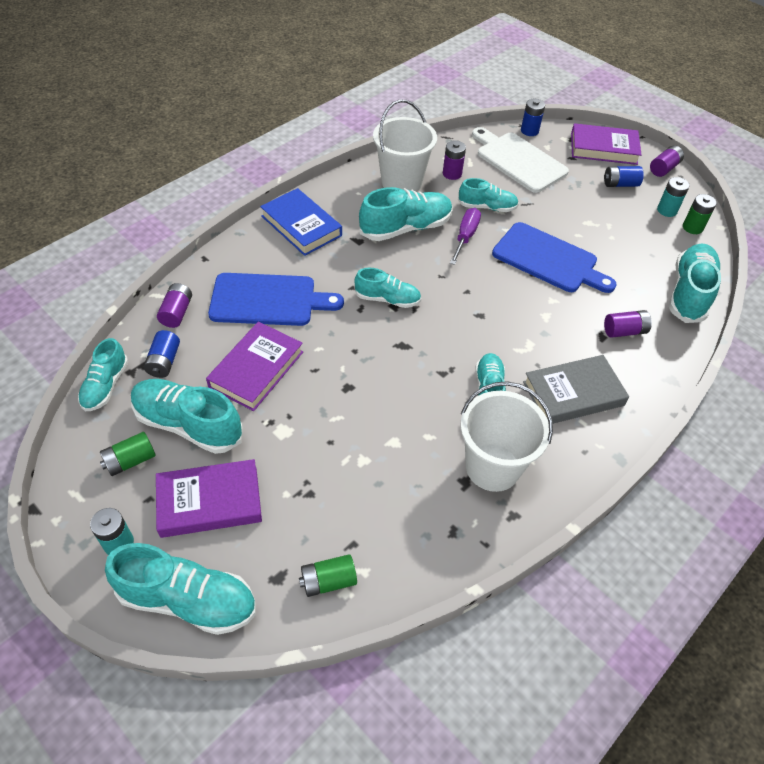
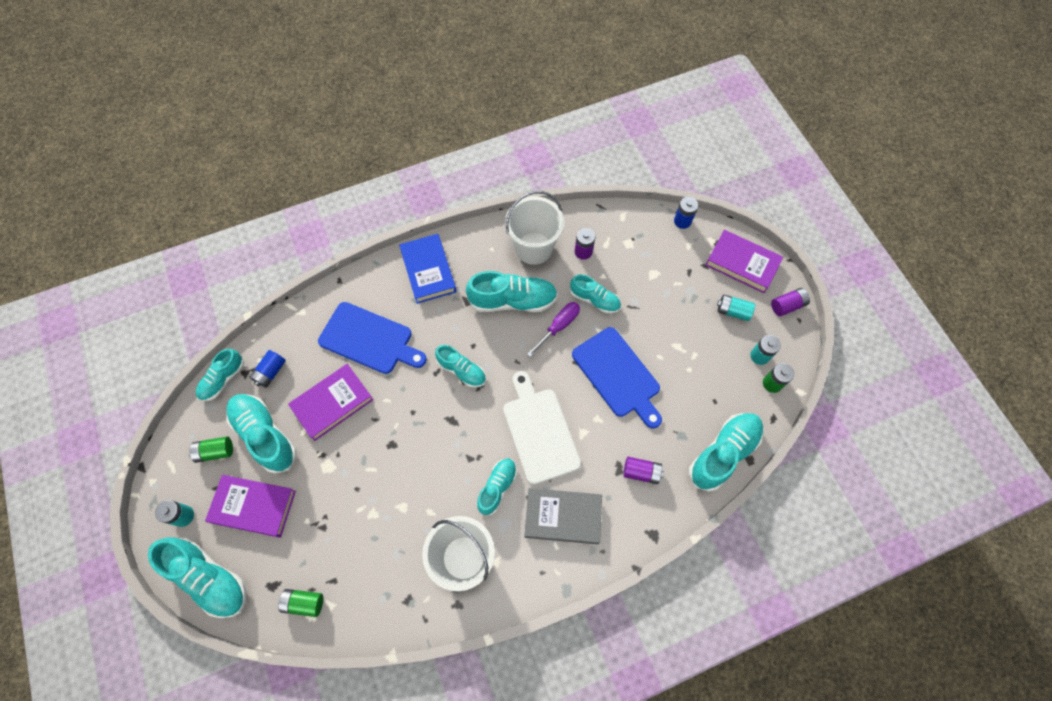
camera: 25 degrees right, 15 degrees up
(177, 312) = (297, 328): purple battery -> none
(518, 160) = (652, 254): white cutting board -> white cutting board (539, 431)
(620, 184) = (733, 311): blue battery -> turquoise battery

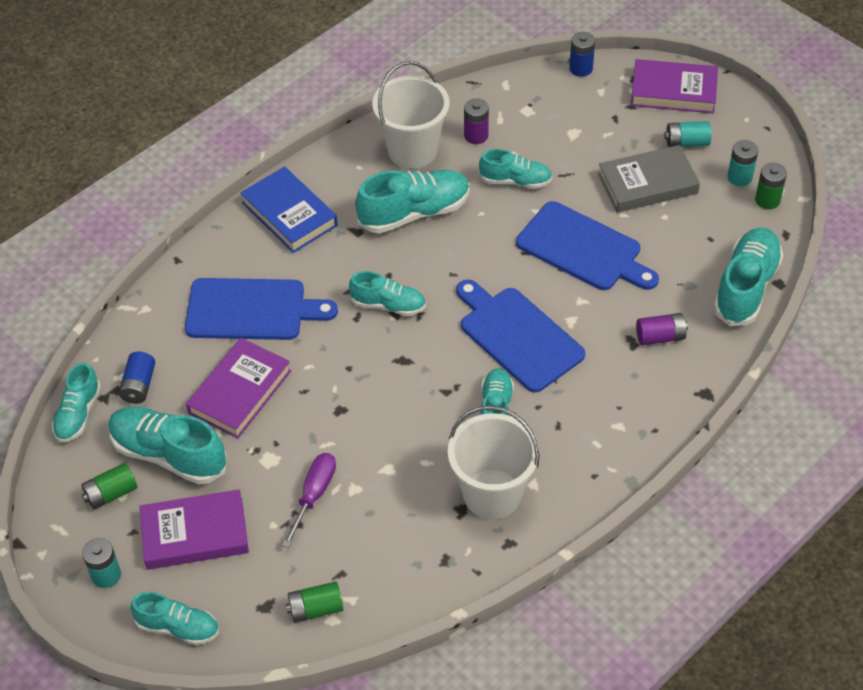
camera: 20 degrees left, 15 degrees down
(209, 578) = (178, 627): turquoise shoe -> turquoise shoe, size x0.62
(539, 431) = (518, 336): white cutting board -> blue cutting board
(558, 327) = (485, 222): purple screwdriver -> purple screwdriver (314, 495)
(563, 516) = (590, 412): grey book -> grey book (647, 183)
(787, 306) = (746, 118): purple battery -> none

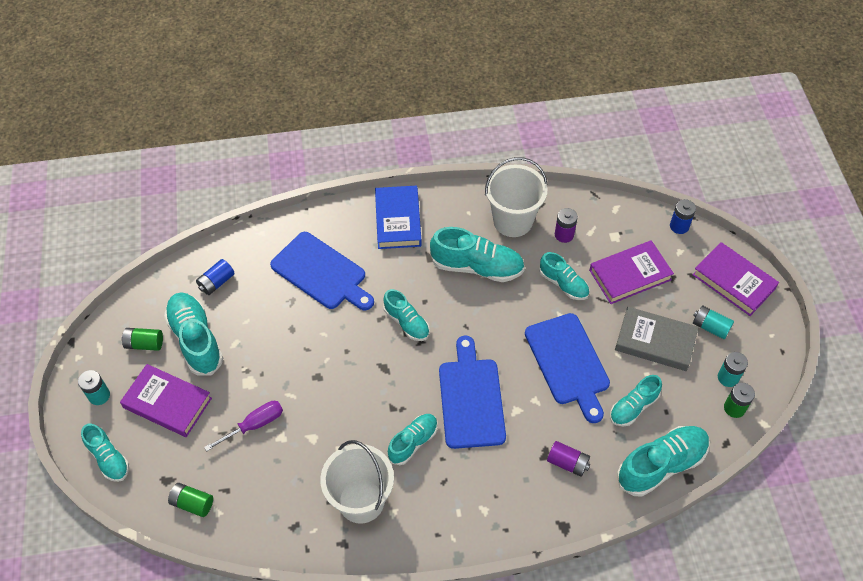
camera: 35 degrees right, 5 degrees up
(78, 414) = (169, 279): turquoise shoe -> turquoise shoe (633, 407)
(240, 392) = (269, 325): purple book -> purple book (630, 275)

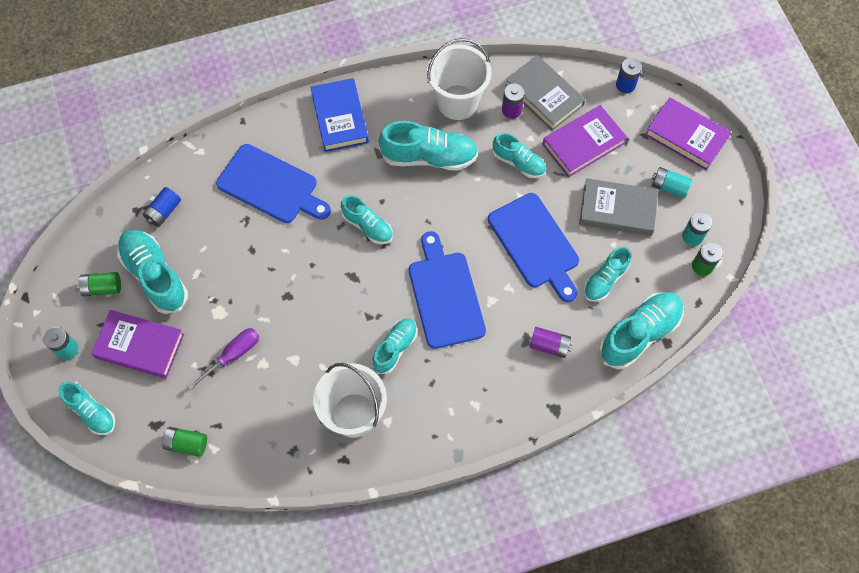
camera: 10 degrees left, 10 degrees up
(597, 226) = (544, 95): none -> grey book

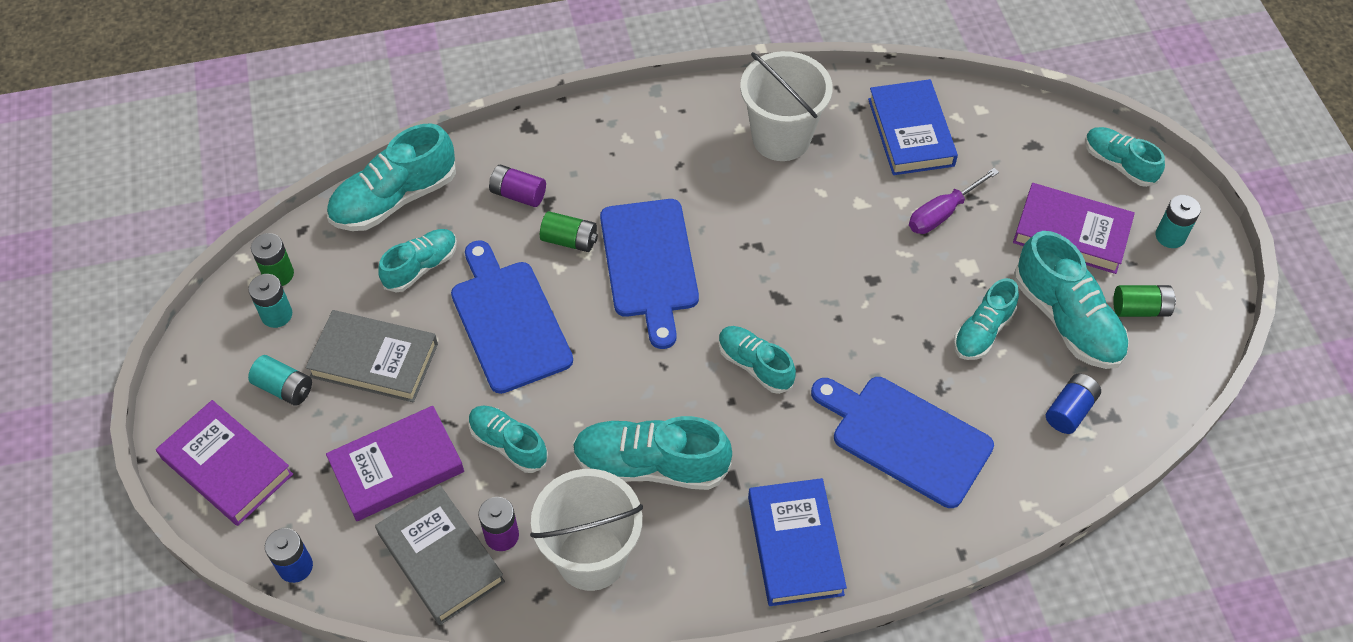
camera: 175 degrees left, 10 degrees down
(186, 444) = (990, 123): green battery -> green battery (569, 240)
(251, 429) = (910, 132): none -> blue book
(395, 348) = (724, 206): turquoise shoe -> turquoise shoe (983, 331)

